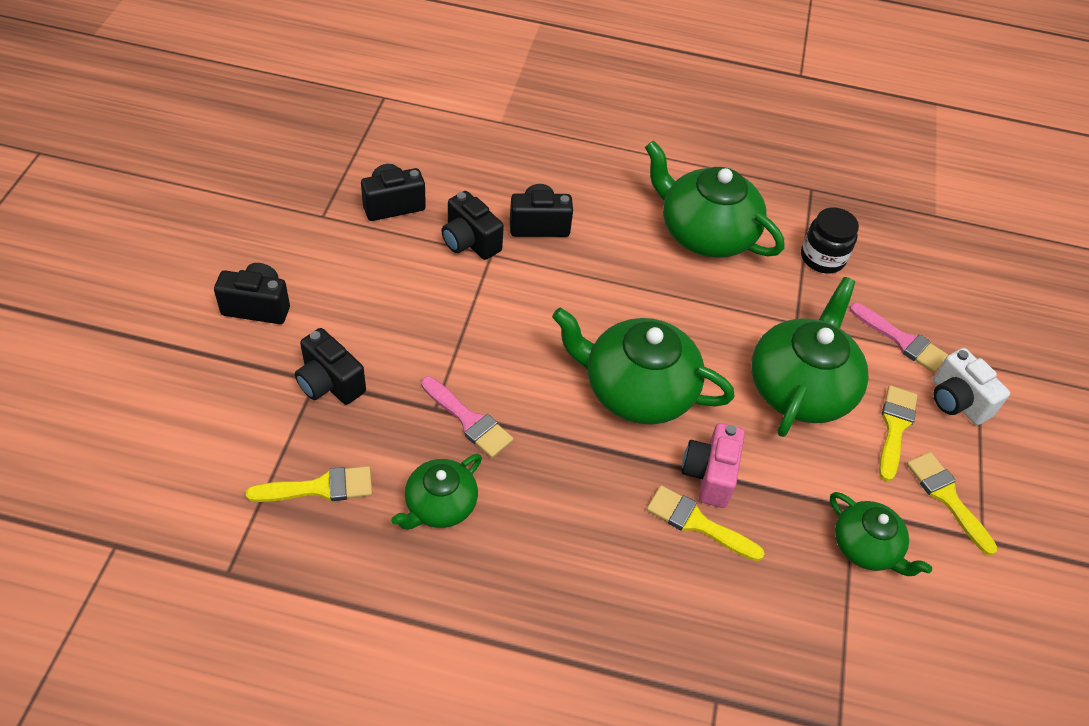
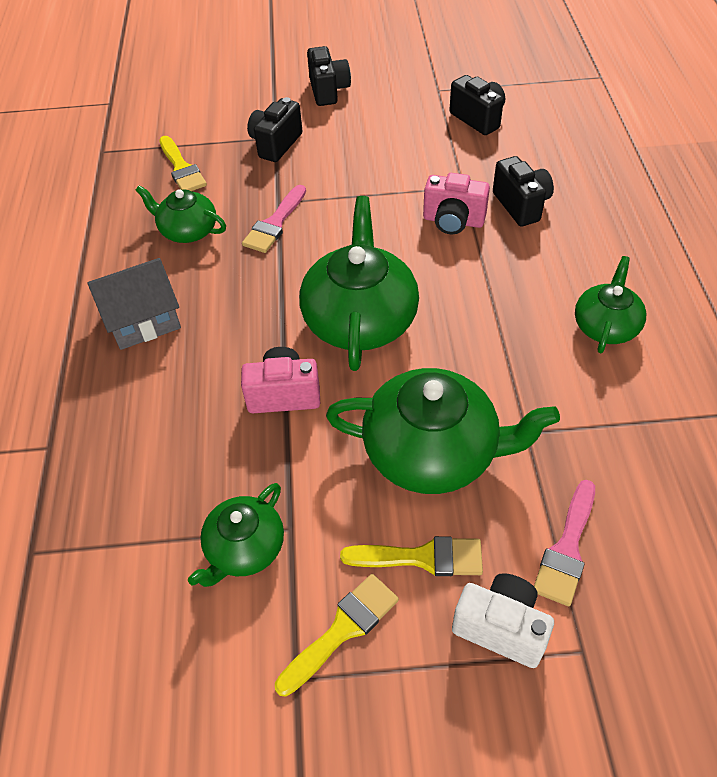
camera: 80 degrees right, 0 degrees up
(470, 242) = (468, 171): black camera -> none
(537, 278) = (453, 221): none -> pink camera
(565, 578) = (142, 319): none -> grey house
(697, 523) = (225, 396): yellow brush -> none
(705, 233) = (605, 326): green teapot -> green teapot, size x0.57
(822, 258) = (649, 441): black jar -> none
(957, 401) = (501, 627): white camera -> white camera turned 75 degrees clockwise

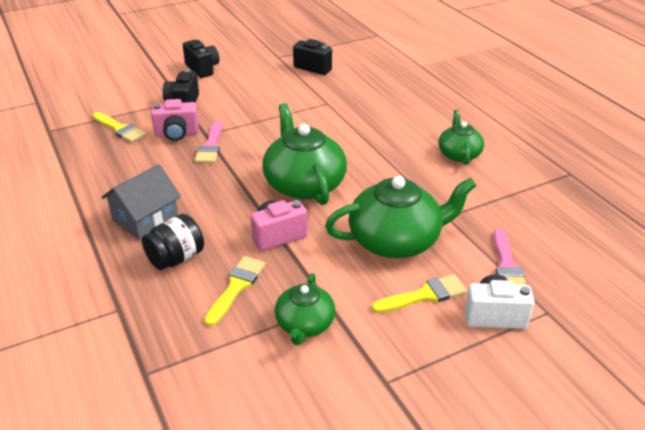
camera: 25 degrees left, 15 degrees down
(147, 391) = (176, 258): none -> black jar
(188, 230) = (148, 162): green teapot -> none
(342, 629) = (398, 347): yellow brush -> yellow brush (236, 287)
(453, 221) = (332, 121): pink camera -> pink camera (177, 134)
(521, 205) = (370, 106): black camera -> none

